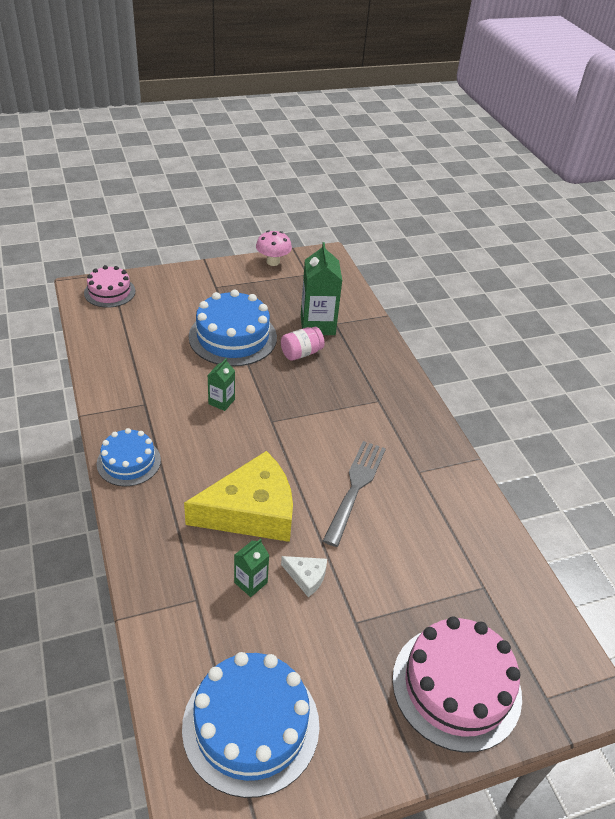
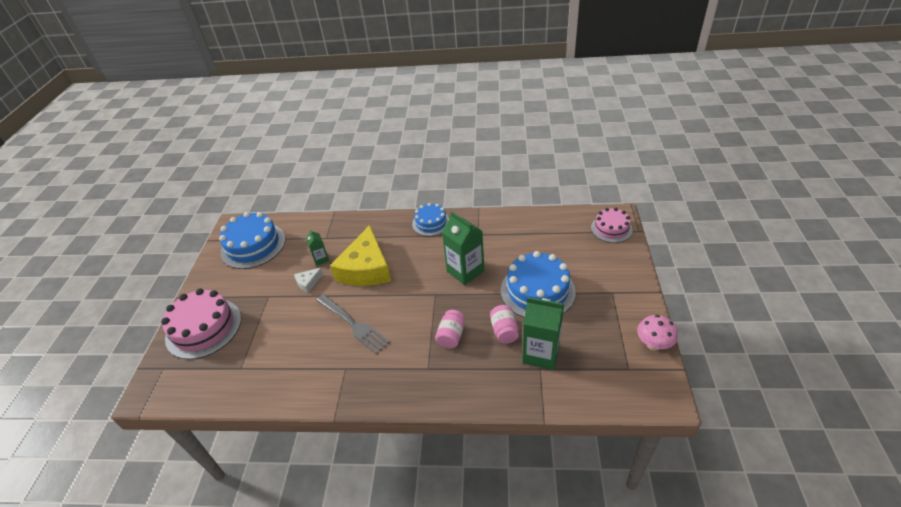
camera: 120 degrees right, 0 degrees up
(221, 401) = (465, 271): green carton -> green carton, size x1.91
(328, 392) = (451, 336): none -> pink jar

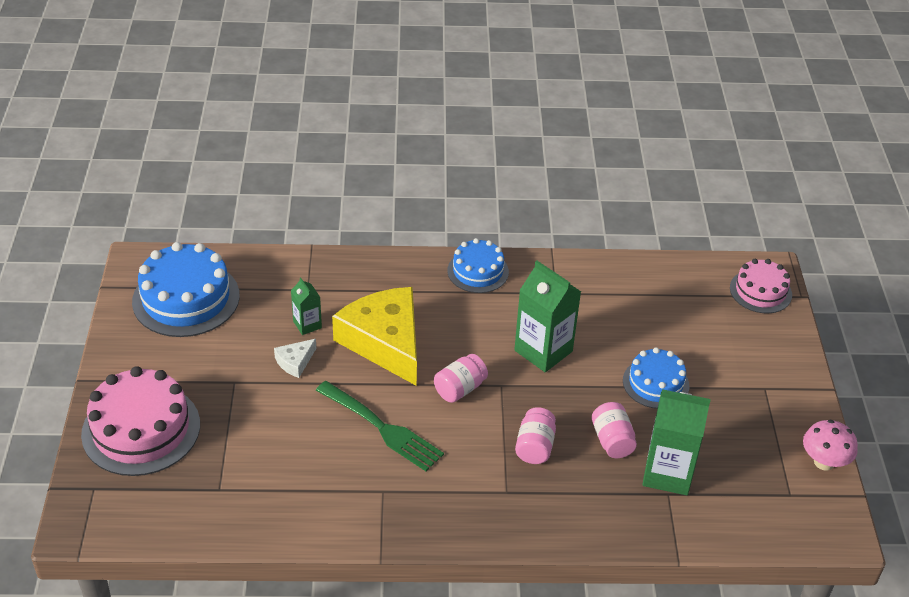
camera: 10 degrees left, 0 degrees up
(353, 325) = (382, 428): grey fork -> green fork
(366, 268) = (385, 342): yellow cheese -> yellow cheese turned 150 degrees clockwise
(408, 297) = (460, 389): none -> pink jar
(537, 291) = (655, 383): blue cake -> blue cake, size x0.60

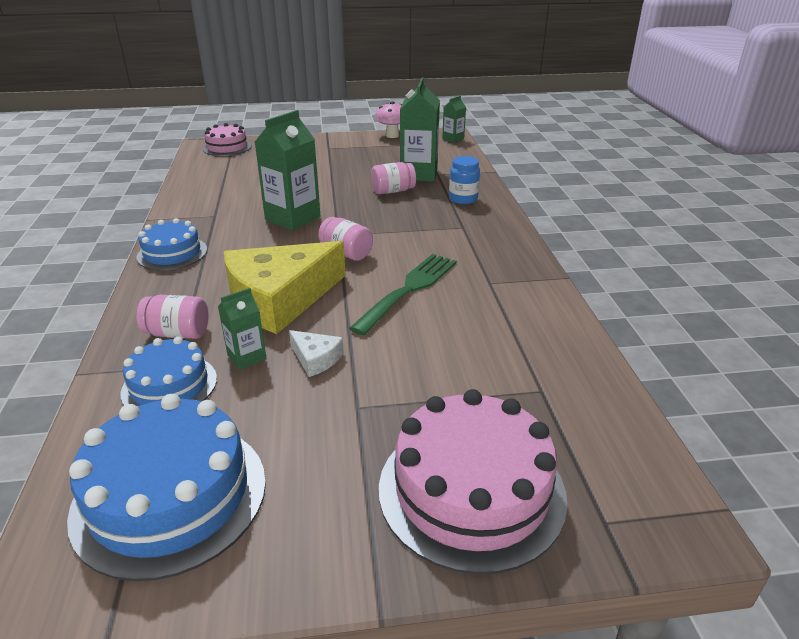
camera: 95 degrees left, 10 degrees down
(535, 447) = (409, 218): pink jar -> pink jar (178, 333)
(584, 506) = (463, 199): none -> blue jar
(655, 383) = (328, 178): blue cake -> blue cake (169, 385)
(814, 535) = (453, 139): none -> green carton

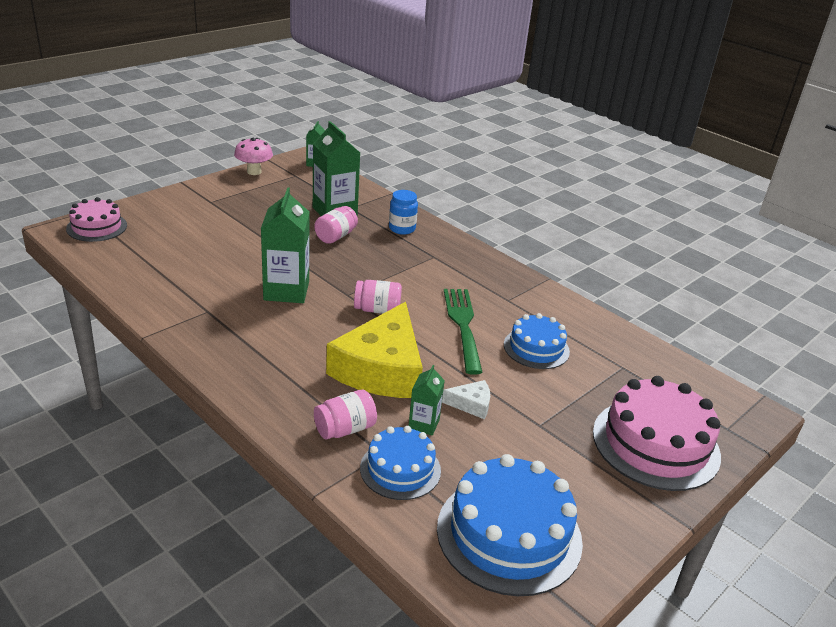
camera: 40 degrees left, 0 degrees up
(172, 253) = (227, 362): blue cake -> blue cake (536, 348)

